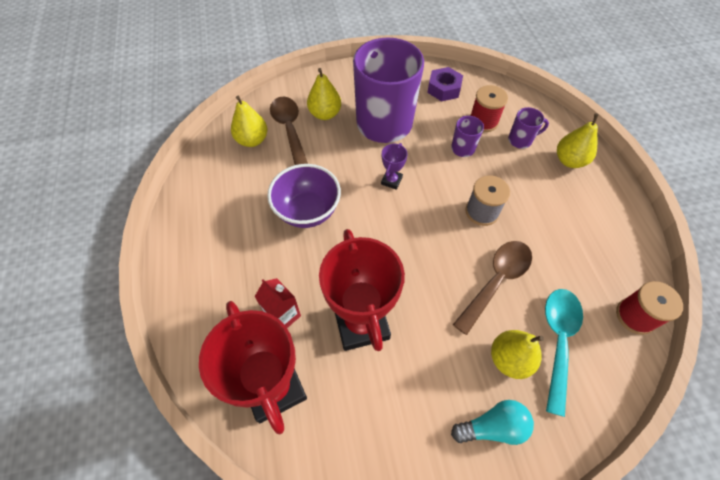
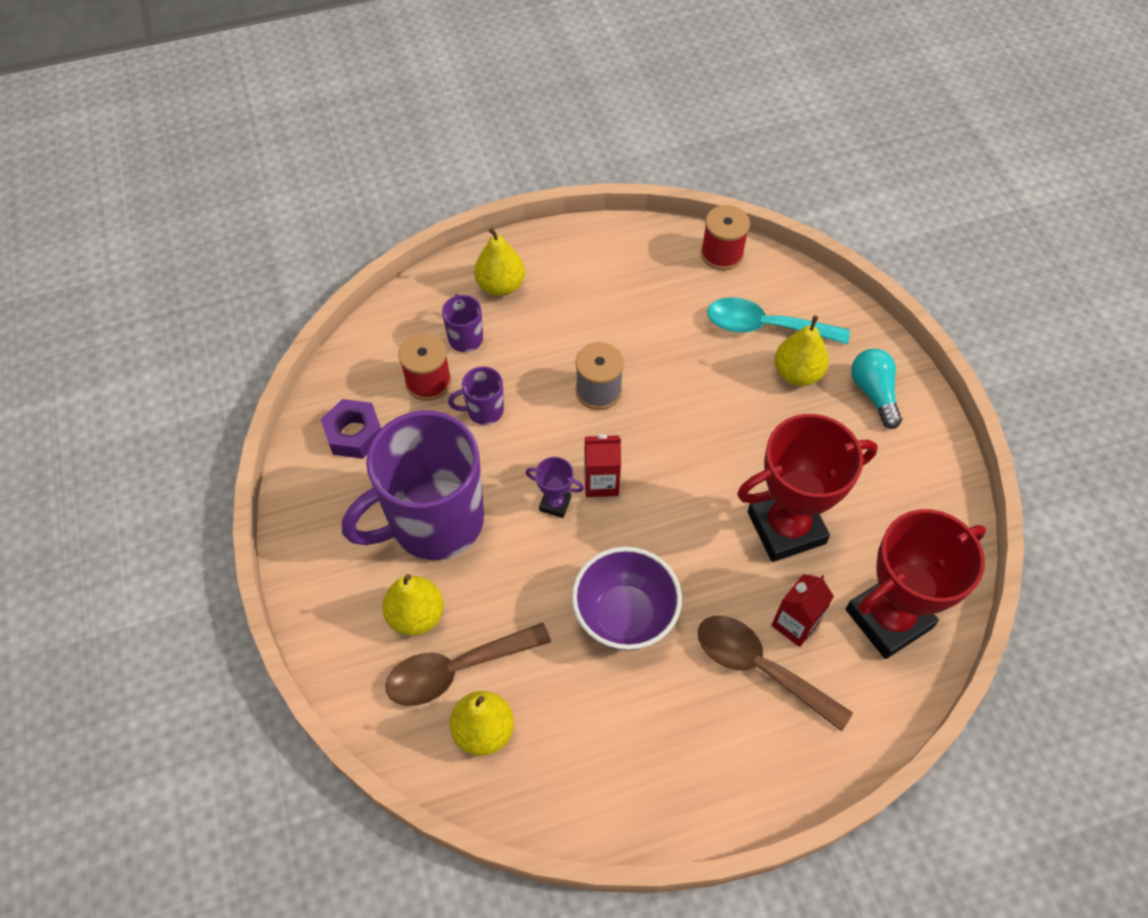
camera: 95 degrees left, 0 degrees up
(406, 207) = (601, 482): none -> red carton
(496, 281) = (701, 380): brown spoon -> brown spoon (759, 668)

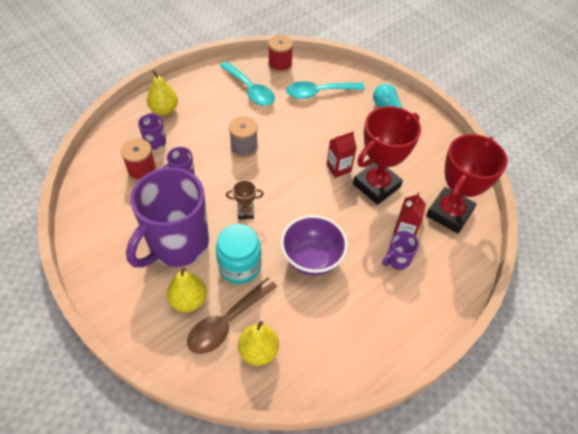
camera: 25 degrees left, 5 degrees down
(354, 434) = (107, 211): purple nut -> none
(510, 589) = (239, 266): none -> turquoise jar
(555, 503) = (245, 212): purple trophy -> brown trophy
(601, 482) = (266, 193): red carton -> red carton (338, 168)
(652, 288) = (250, 90): none -> turquoise spoon
(759, 668) = (397, 260): brown spoon -> purple mug
(797, 373) = (345, 110): yellow pear -> none

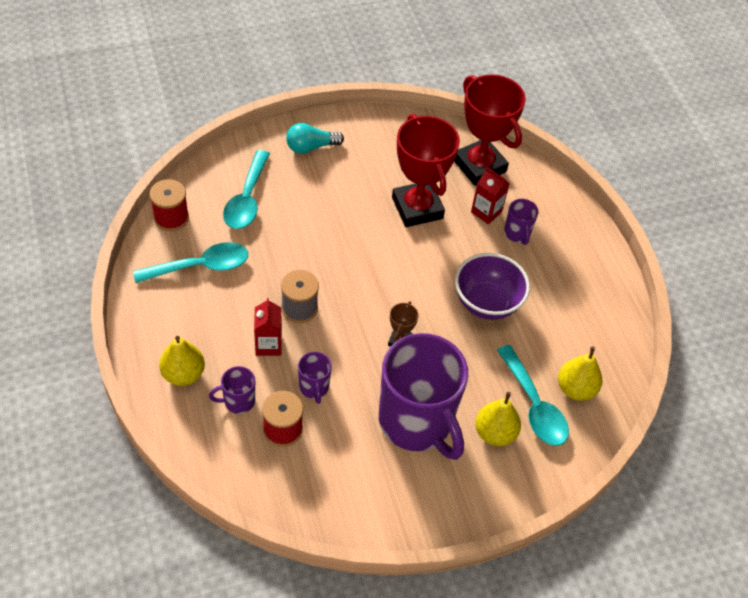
camera: 70 degrees left, 0 degrees up
(227, 322) = (534, 405): brown spoon -> turquoise spoon
(239, 266) = (470, 371): turquoise jar -> none
(338, 168) = (377, 230): red carton -> red carton (268, 345)

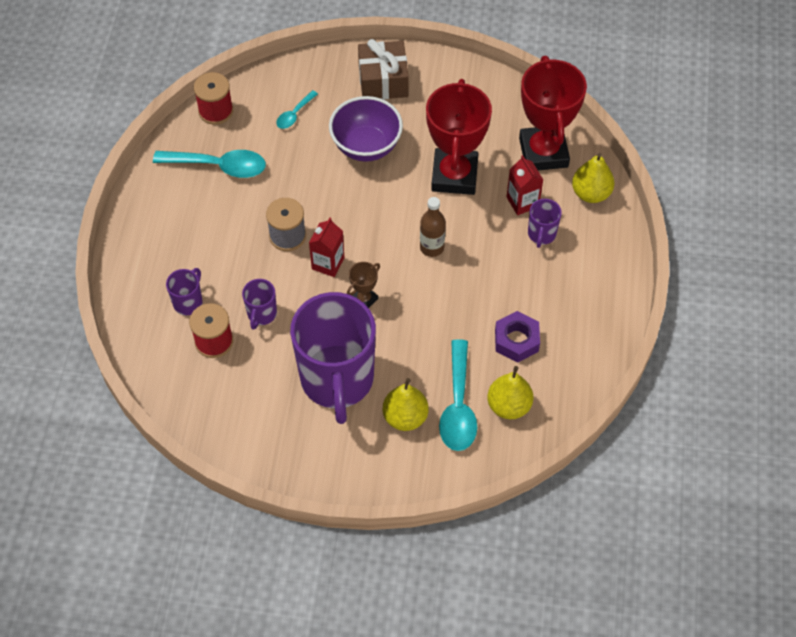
camera: 30 degrees right, 5 degrees up
(183, 374) = (153, 260): yellow pear -> yellow pear (591, 193)
(238, 401) = (188, 302): purple mug -> purple mug turned 105 degrees clockwise
(247, 199) = (294, 114): turquoise spoon -> turquoise spoon, size x0.52
(268, 345) = (241, 260): red carton -> red carton (328, 263)
(311, 147) = (383, 81): turquoise light bulb -> brown gift
(433, 275) = (432, 247): none -> brown bottle
(486, 303) = (469, 292): purple bowl -> purple bowl (366, 146)
(549, 330) = (516, 340): none -> purple nut

